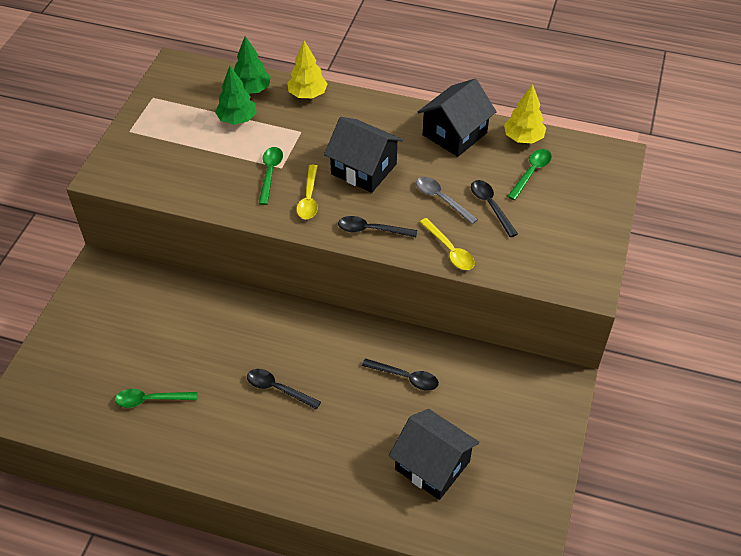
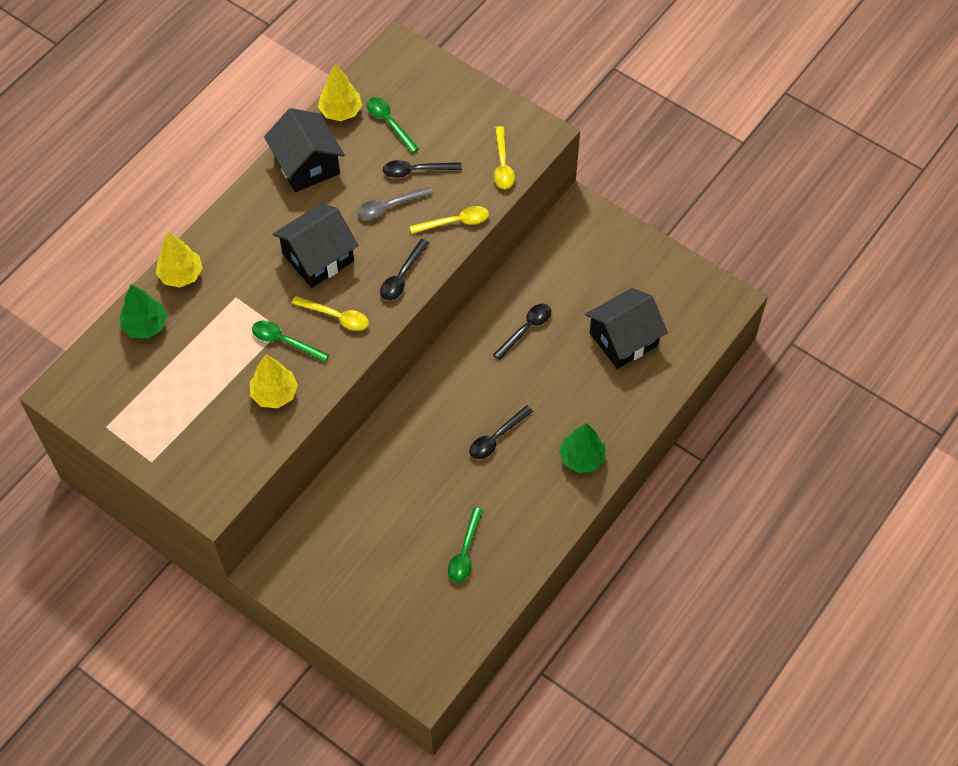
camera: 70 degrees left, 10 degrees up
(216, 183) = (275, 394): none -> yellow tree
(237, 119) = (187, 351): green tree -> green tree (582, 458)
(535, 266) = (502, 164): none -> yellow spoon

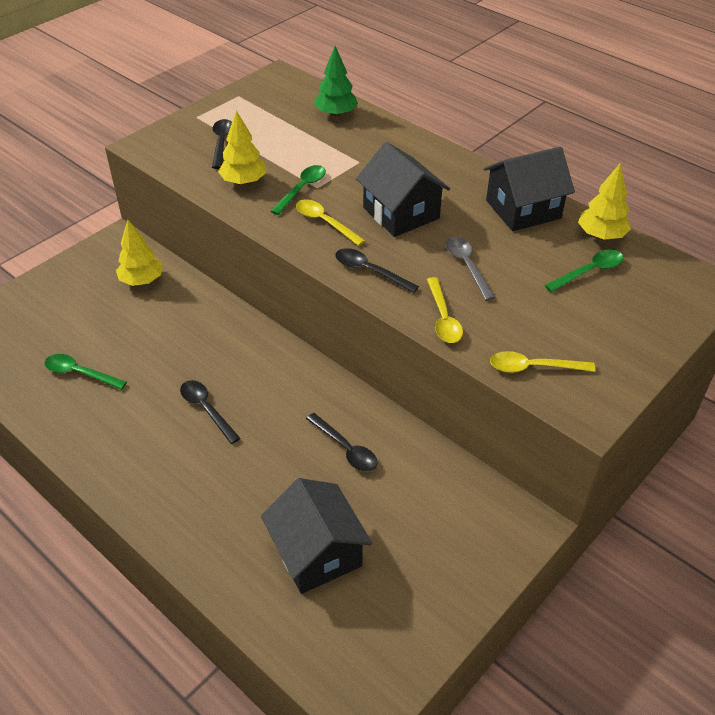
camera: 95 degrees right, 15 degrees down
(181, 275) = (389, 132): yellow tree -> yellow tree (142, 280)
(336, 317) = (325, 222): yellow spoon -> yellow spoon turned 105 degrees clockwise
(416, 170) = (519, 290): black spoon -> black spoon (222, 143)
(582, 458) = (157, 487): green tree -> none

